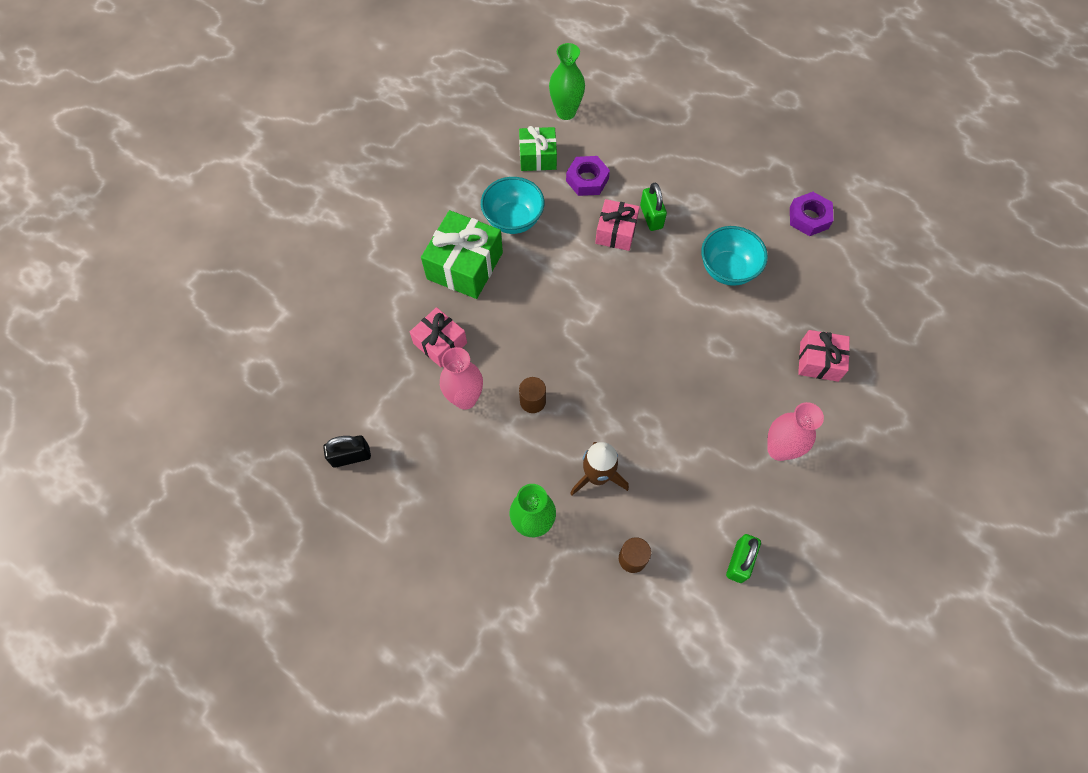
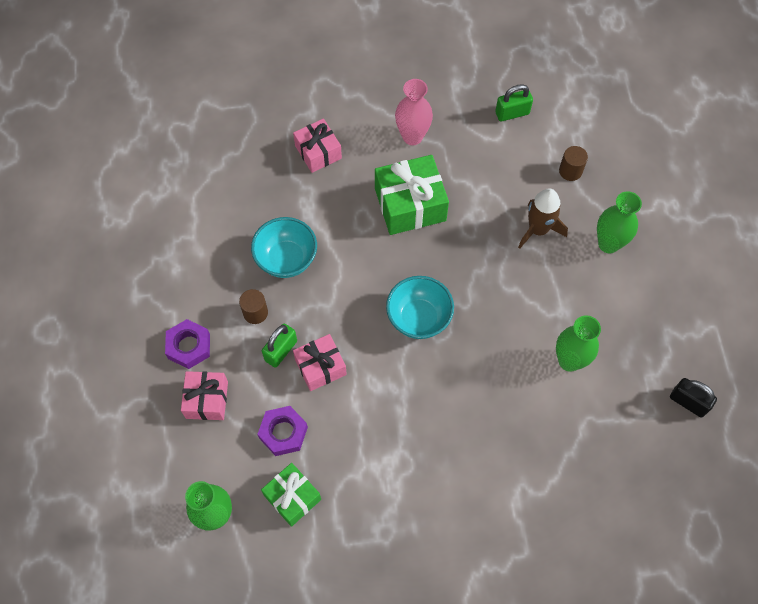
camera: 130 degrees left, 0 degrees up
(440, 343) = (545, 419): pink gift -> pink gift (207, 400)
(464, 265) = (460, 462): green gift -> green gift (410, 205)
(465, 399) = (569, 361): pink vase -> green vase
(513, 220) = (380, 461): turquoise bowl -> turquoise bowl (419, 318)
(532, 401) = (526, 312): brown cylinder -> brown cylinder (255, 312)
(809, 218) = (182, 233): purple nut -> purple nut (189, 346)

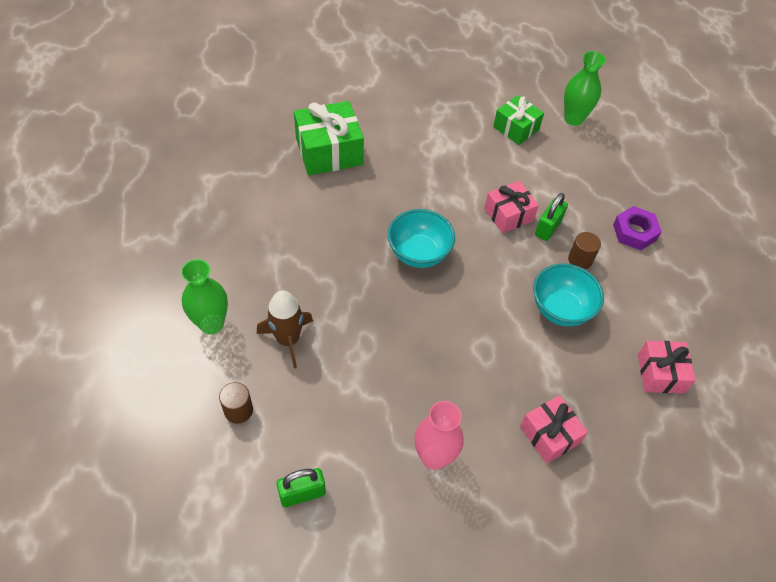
camera: 175 degrees right, 10 degrees down
(207, 400) = (604, 192): pink gift -> pink gift (660, 373)
(283, 433) = (532, 168): purple nut -> none
(410, 205) = (432, 368): green gift -> green gift (329, 151)
(569, 361) = (275, 217): green vase -> none
(688, 402) = (171, 184): black padlock -> none

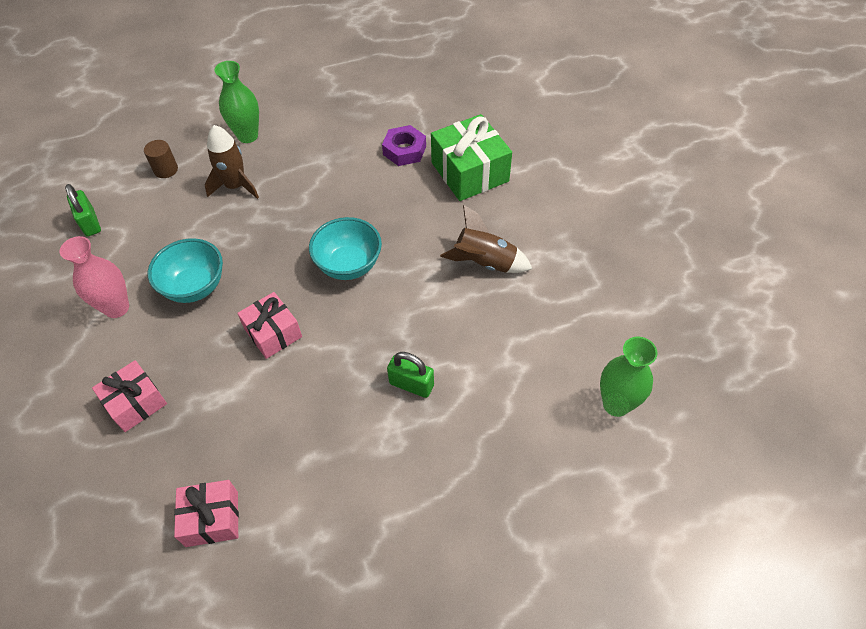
camera: 85 degrees right, 0 degrees up
(435, 161) = (485, 263): none -> brown rocket
(508, 215) = (422, 341): pink gift -> pink gift (273, 333)
(516, 128) = (570, 337): green gift -> none
(560, 309) = (293, 405): turquoise bowl -> turquoise bowl (195, 287)
(580, 260) = (368, 422): brown cylinder -> none
(634, 232) = (427, 488): purple nut -> purple nut (404, 150)

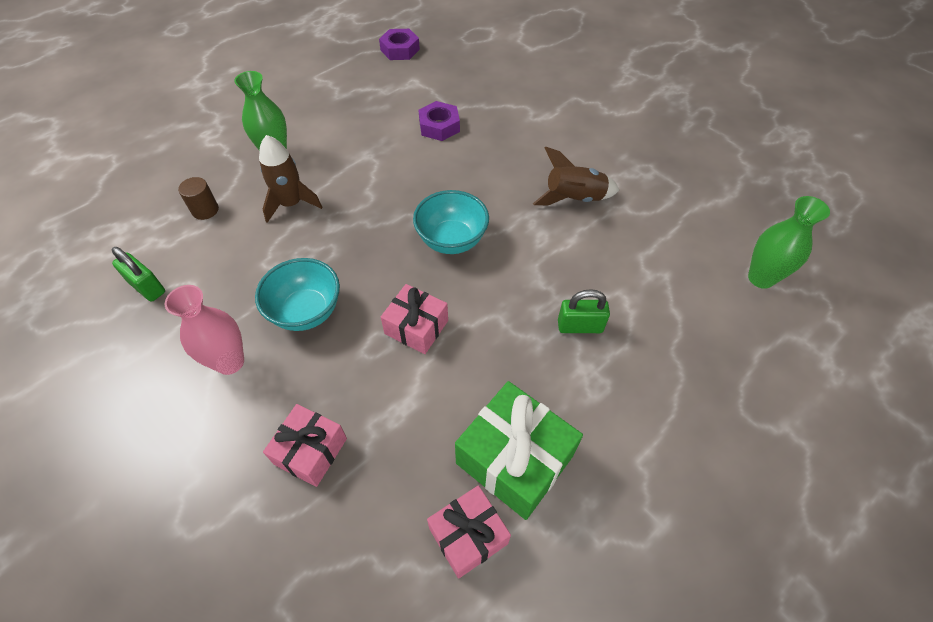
camera: 25 degrees left, 0 degrees up
(415, 60) = (400, 50): none -> purple nut
(470, 172) = (510, 128): green gift -> green gift (514, 459)

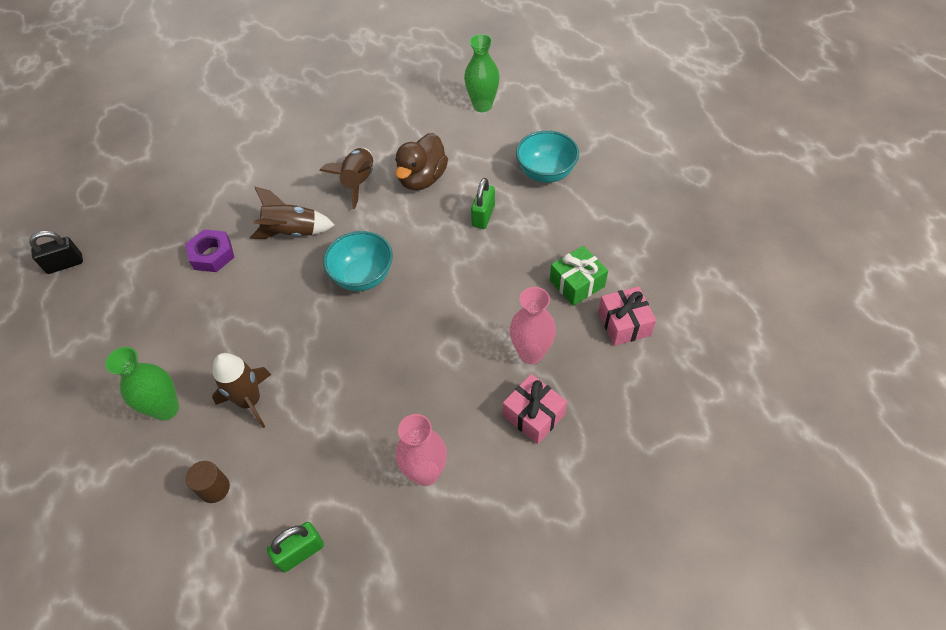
camera: 70 degrees left, 0 degrees up
(306, 311) = (394, 402): turquoise bowl -> turquoise bowl (546, 173)
(394, 428) = (531, 353): none -> pink vase
(400, 50) = (65, 264): purple nut -> black padlock
(416, 327) = (444, 321): pink gift -> none
(486, 170) = (292, 232): none -> brown rocket
(514, 459) = (577, 283): green gift -> green gift, size x0.63
(607, 251) = (422, 179): none -> brown duck

